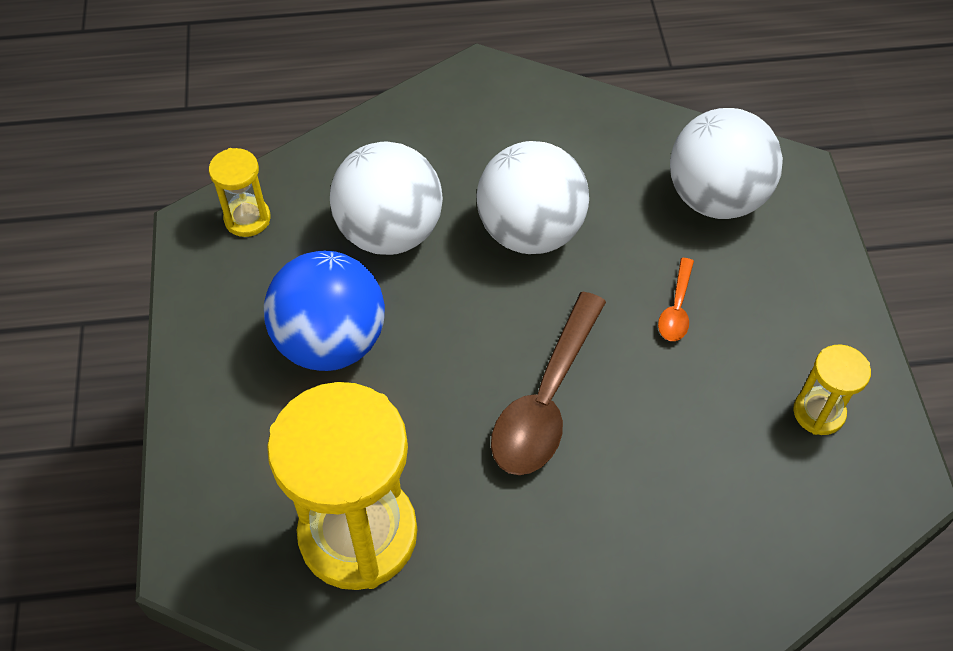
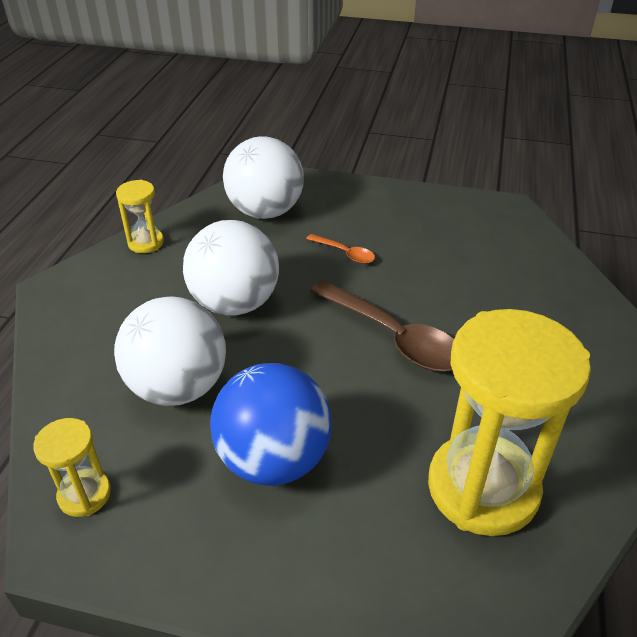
camera: 70 degrees left, 15 degrees down
(818, 412) = (450, 221): yellow hourglass -> yellow hourglass (146, 243)

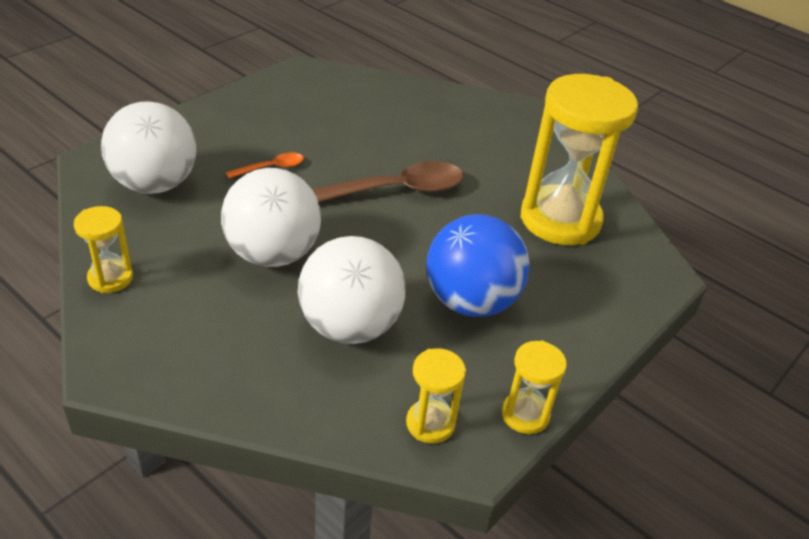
camera: 65 degrees left, 0 degrees up
(133, 571) = (525, 415): none -> yellow hourglass

